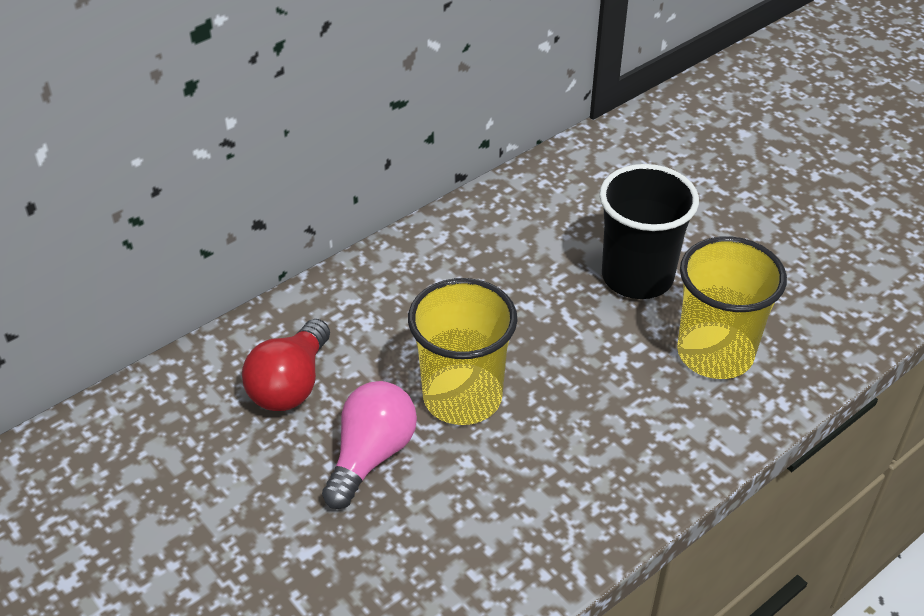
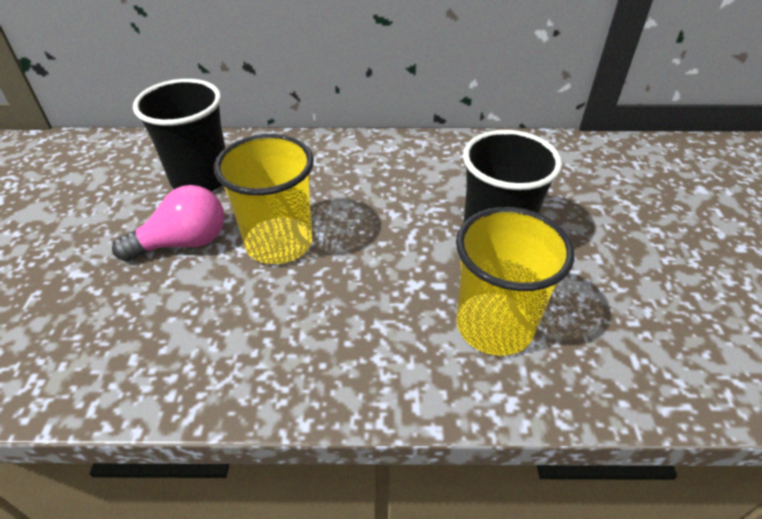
camera: 40 degrees right, 0 degrees up
(291, 384) = (200, 179): red light bulb -> black cup

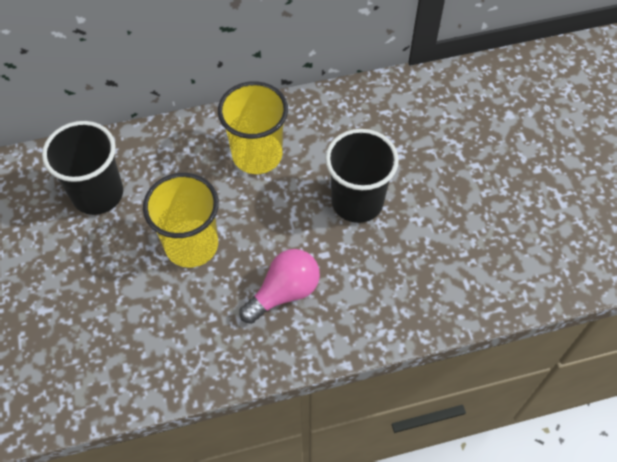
camera: 15 degrees left, 15 degrees up
(183, 243) = (115, 262): pink light bulb -> pink light bulb (284, 292)
(494, 326) = (370, 280): yellow cup -> yellow cup (257, 155)

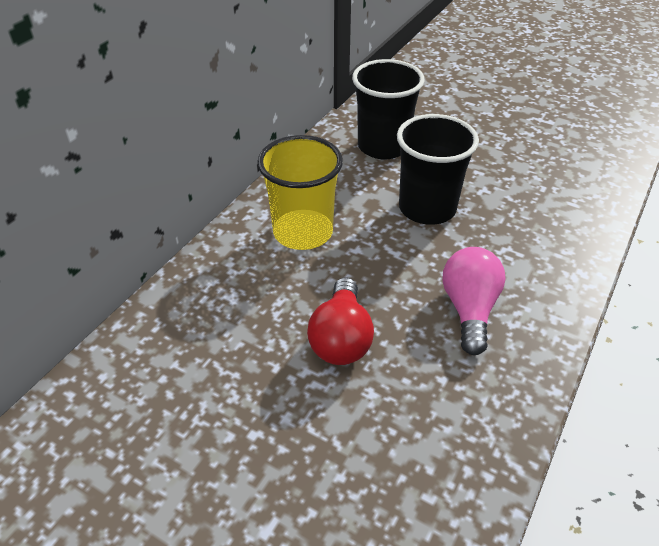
camera: 45 degrees left, 15 degrees down
(98, 194) = (187, 370): black cup -> black cup (383, 146)
(191, 245) = (341, 338): yellow cup -> red light bulb

